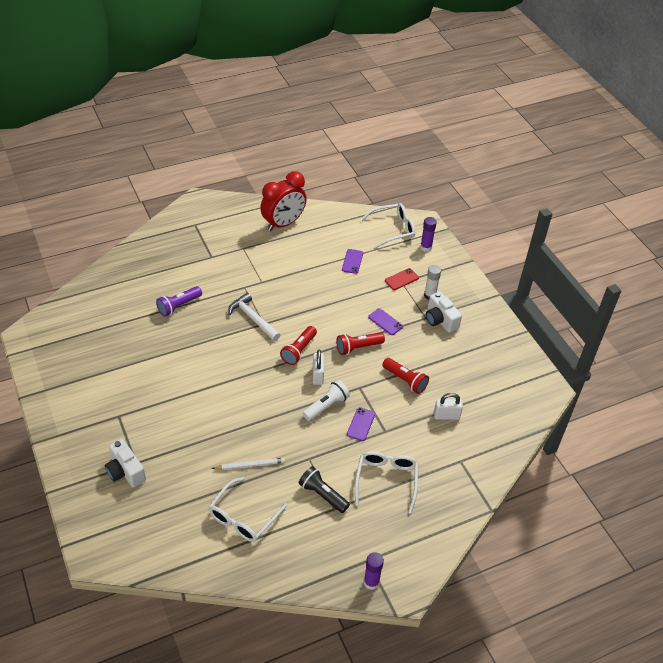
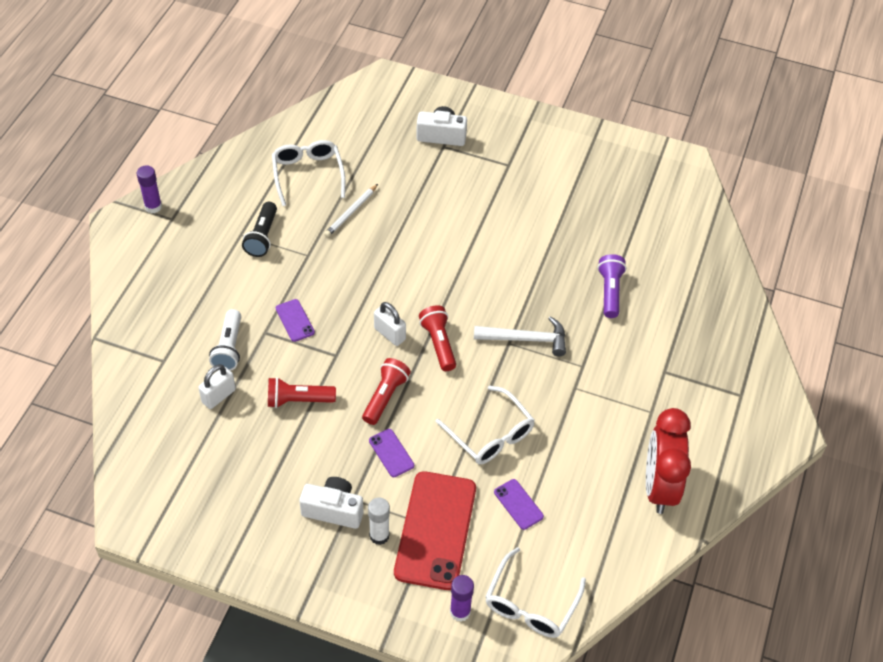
camera: 135 degrees right, 5 degrees up
(322, 495) = (262, 237): black flashlight -> black flashlight turned 105 degrees clockwise
(326, 406) = (346, 311): white flashlight -> white flashlight (229, 348)
(385, 322) = (391, 453): purple phone -> purple phone turned 60 degrees clockwise
(386, 481) = (218, 289): white glasses -> white glasses (490, 434)
(401, 279) = (435, 530): red phone -> red phone, size x2.29

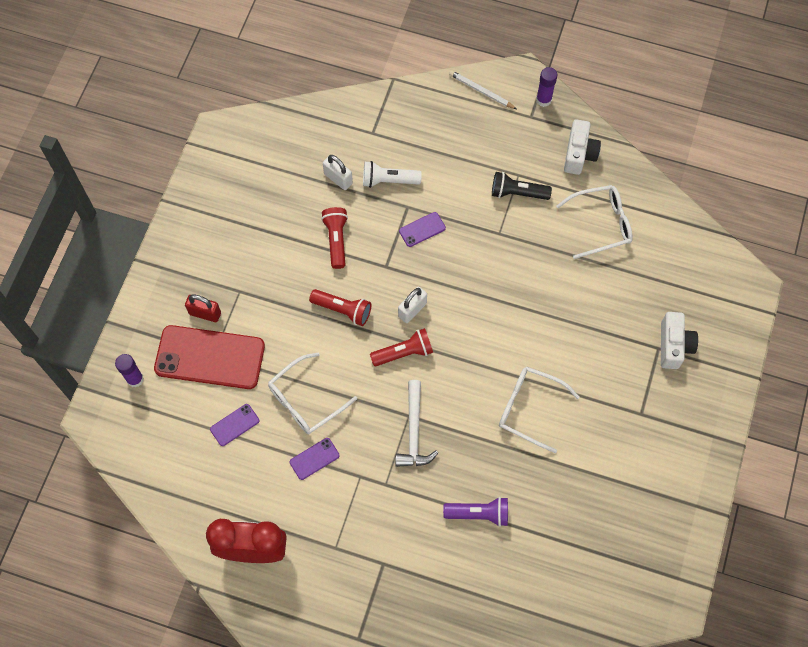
camera: 90 degrees right, 15 degrees up
(333, 510) = (229, 277): white camera -> white camera (579, 154)
(351, 212) = (557, 266): white pencil -> white pencil (481, 91)
(379, 535) = (205, 313): white glue stick -> red padlock
(391, 453) = (284, 318): purple phone -> purple phone (314, 458)
(531, 603) = (141, 435): white glasses -> white glasses (530, 409)

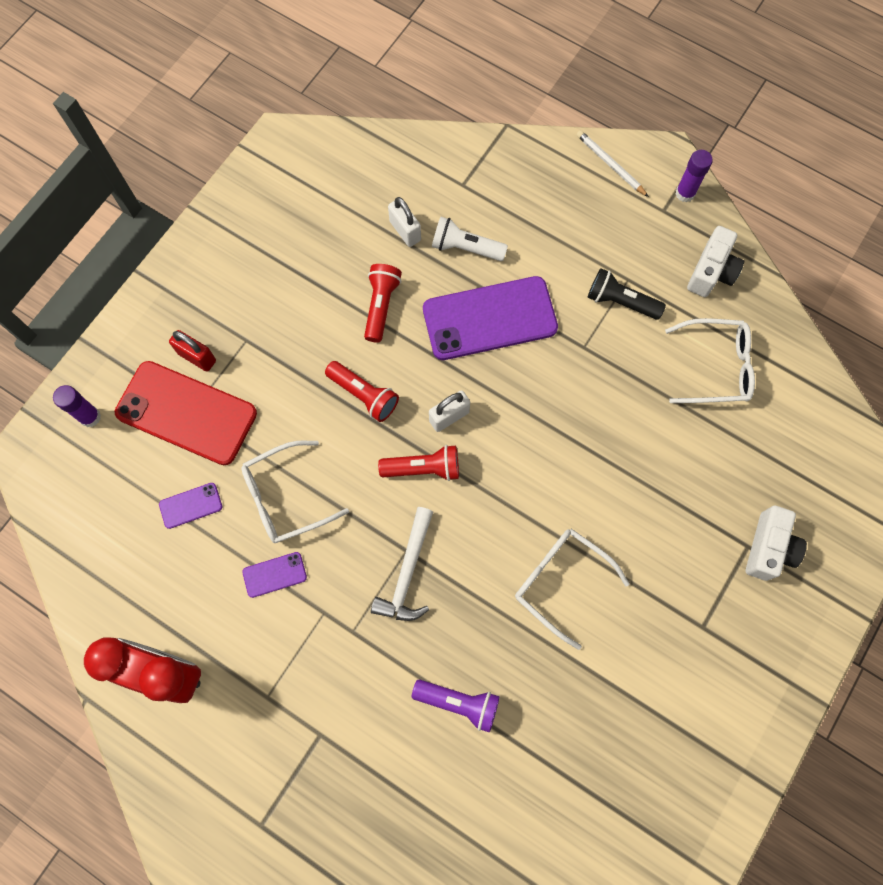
camera: 15 degrees right, 5 degrees up
(422, 229) = (489, 318): purple phone -> purple phone, size x2.29

